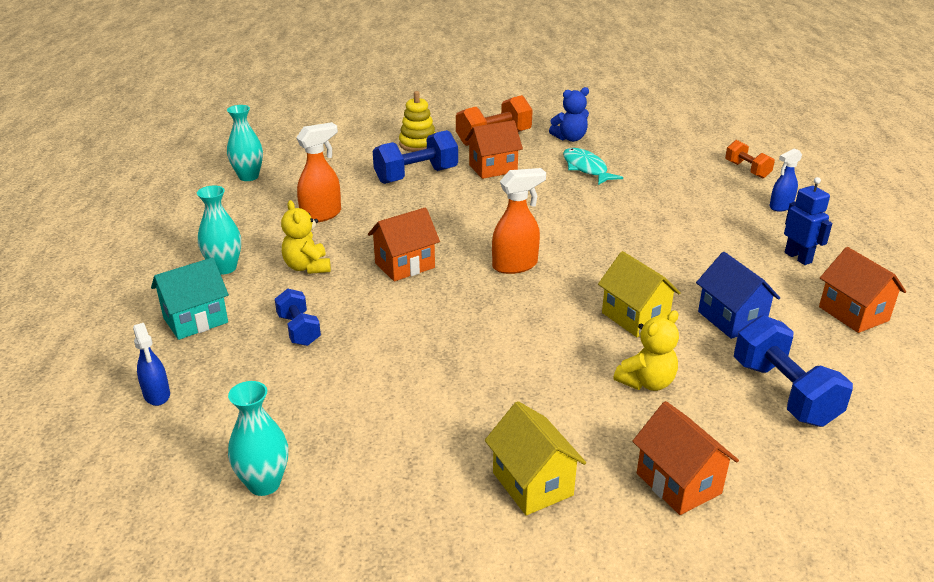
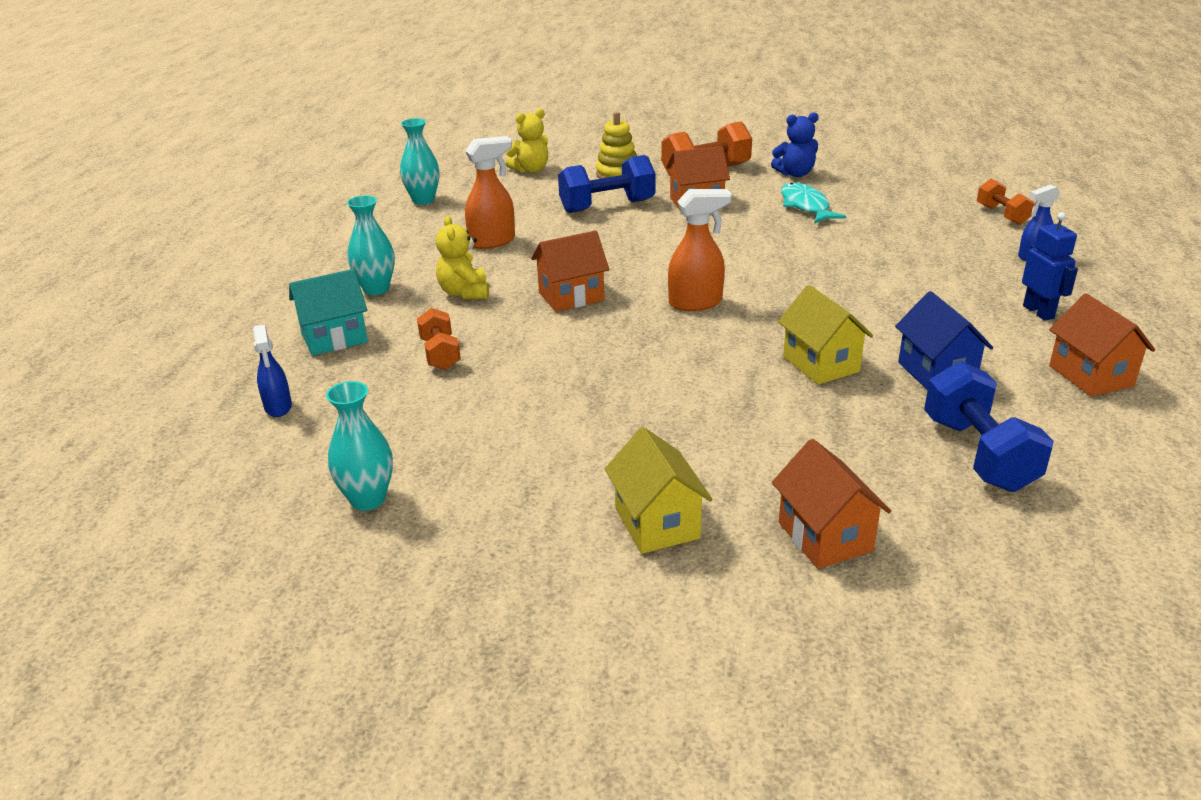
camera: 10 degrees right, 0 degrees up
(299, 330) = (440, 354): blue dumbbell -> orange dumbbell
(646, 382) = (816, 431): yellow teddy bear -> yellow teddy bear (531, 170)

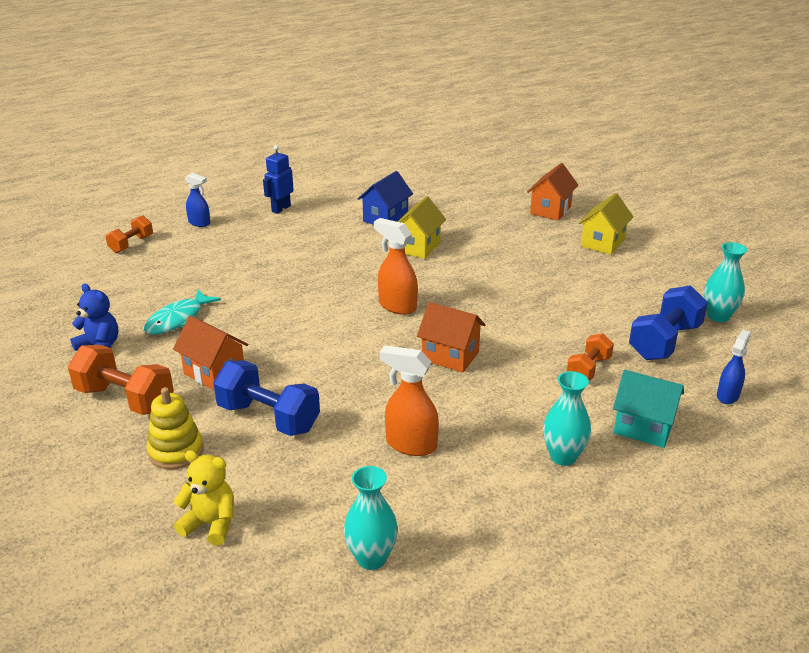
camera: 130 degrees left, 0 degrees up
(464, 293) = (507, 407): yellow teddy bear -> none
(978, 454) = (445, 196): blue dumbbell -> blue dumbbell (664, 342)
(1091, 376) = (340, 187): orange house -> none

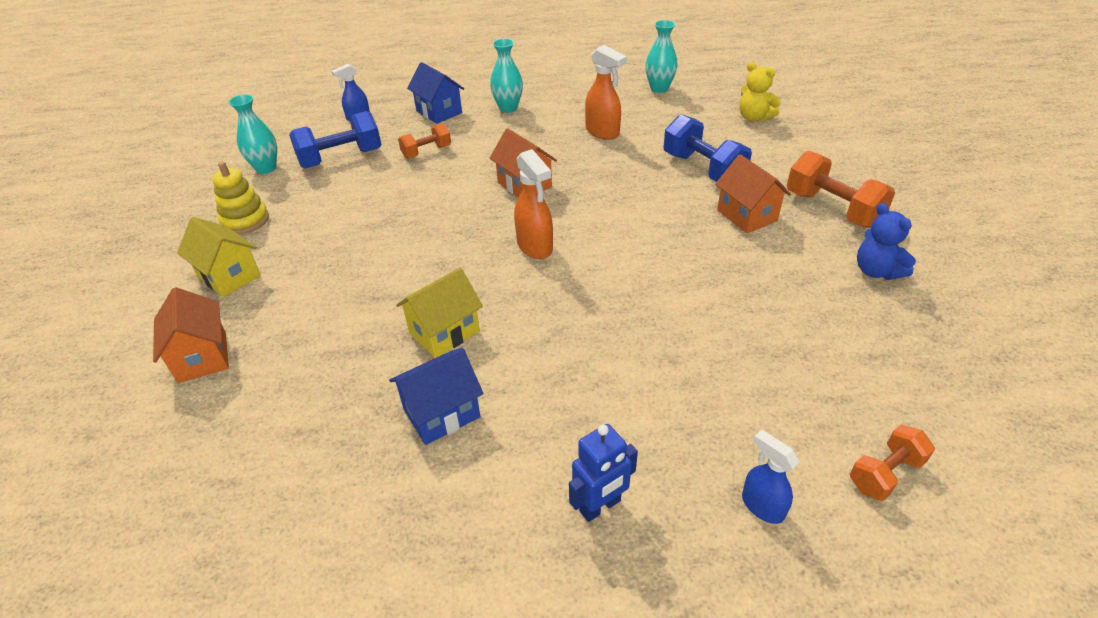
camera: 155 degrees left, 10 degrees up
(176, 451) = (780, 161): yellow stacking toy -> yellow stacking toy (245, 220)
(178, 319) = (788, 288): turquoise fish -> none
(550, 210) = (202, 357): orange house -> orange house turned 75 degrees counterclockwise
(602, 243) = (229, 276): yellow house -> yellow house turned 75 degrees clockwise
(643, 428) = (439, 112): turquoise house -> blue house

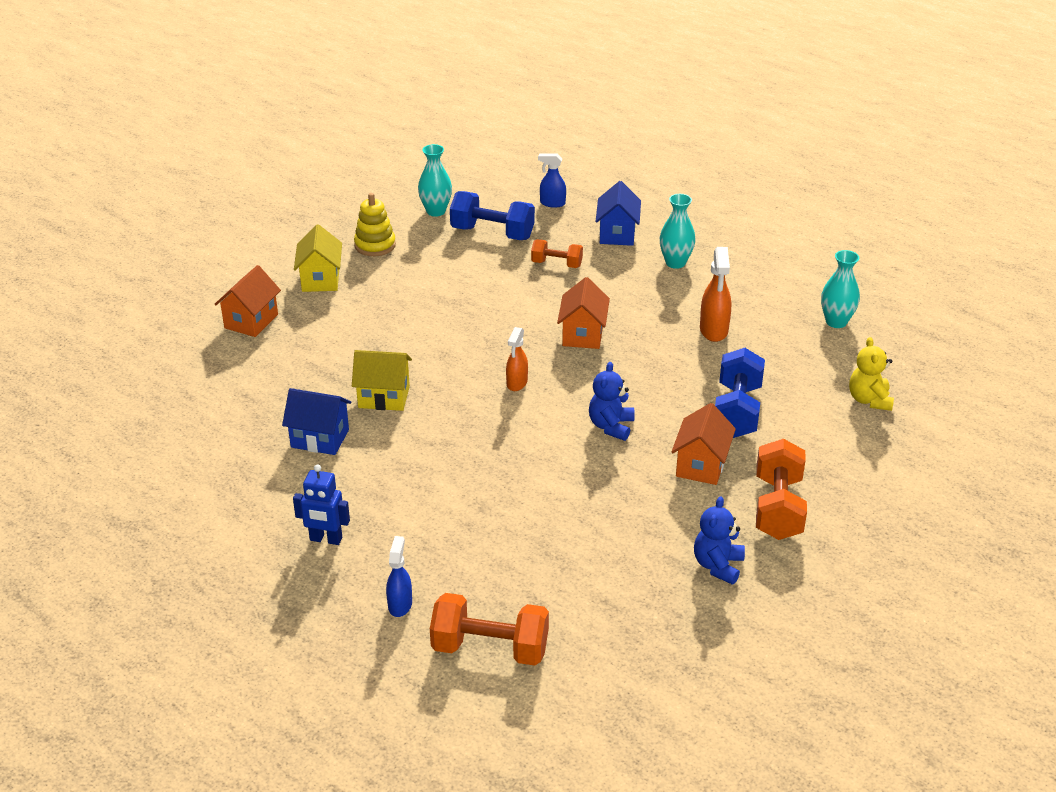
camera: 45 degrees right, 5 degrees down
(535, 247) = (516, 383): orange spray bottle -> orange spray bottle, size x0.66
(650, 231) = (611, 426): none -> blue teddy bear
(885, 473) = (490, 648): orange dumbbell -> orange dumbbell, size x1.67

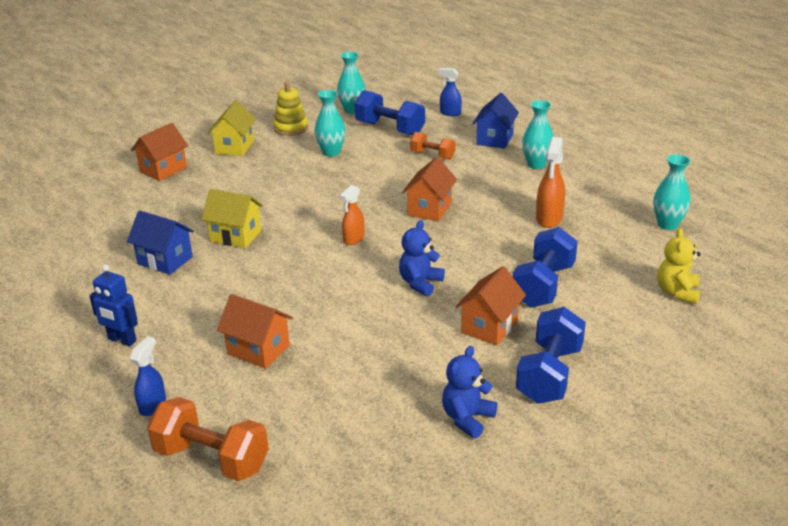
camera: 15 degrees right, 5 degrees down
(439, 273) = (331, 152): none -> turquoise vase
(478, 527) = (258, 350): none -> orange house
(778, 508) = (549, 374): orange dumbbell -> blue dumbbell

